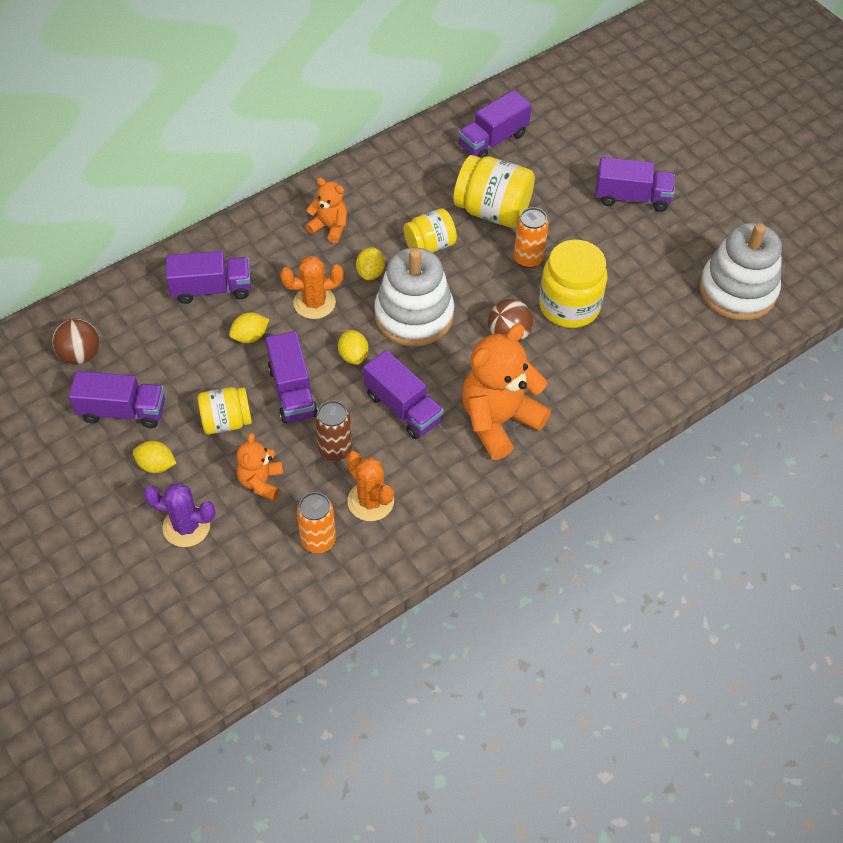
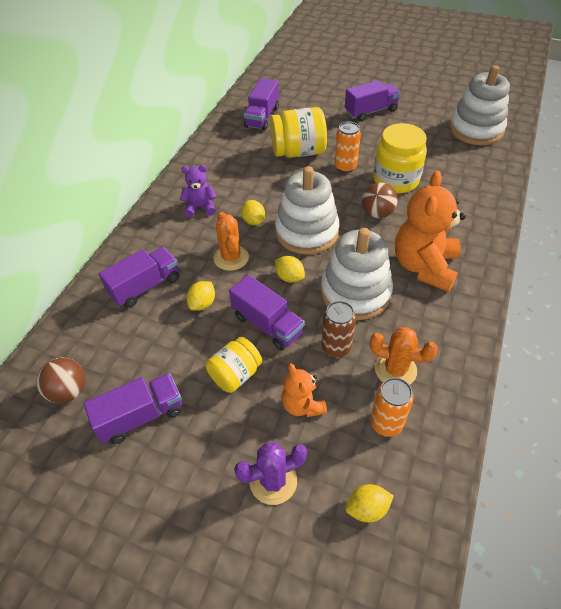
camera: 30 degrees left, 5 degrees down
(156, 465) = (205, 444): yellow lemon -> yellow lemon (367, 508)
(314, 303) = (231, 258): orange cactus -> orange cactus turned 60 degrees counterclockwise
(329, 227) = (200, 207): orange teddy bear -> purple teddy bear
(403, 408) = (355, 292): purple truck -> white stacking toy
(430, 245) = (277, 187): yellow jar -> none

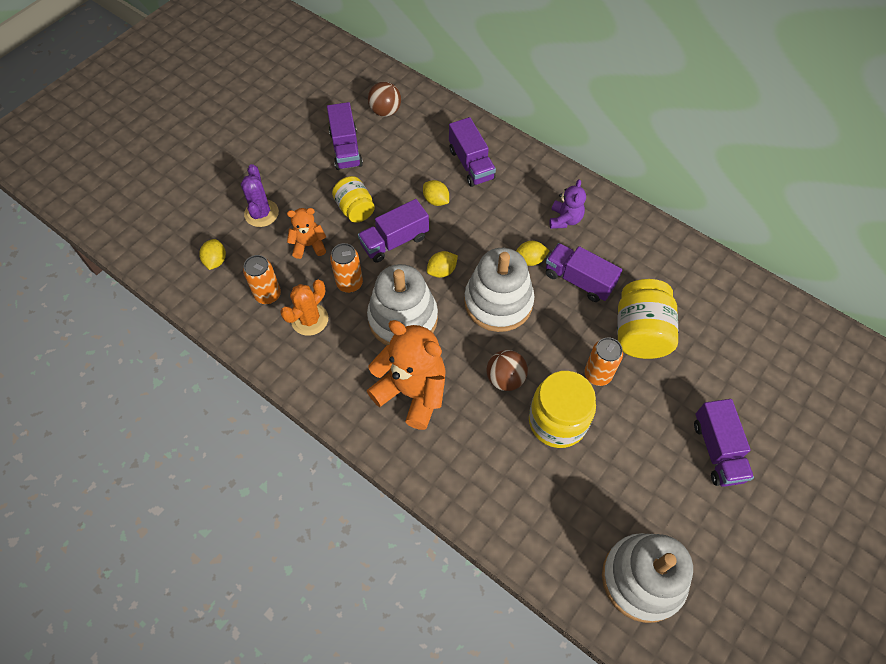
camera: 105 degrees right, 10 degrees up
(231, 258) = (484, 231): orange cactus -> none
(262, 117) = (726, 313): purple truck -> purple truck (579, 280)
(336, 348) = (349, 283): brown can -> orange can

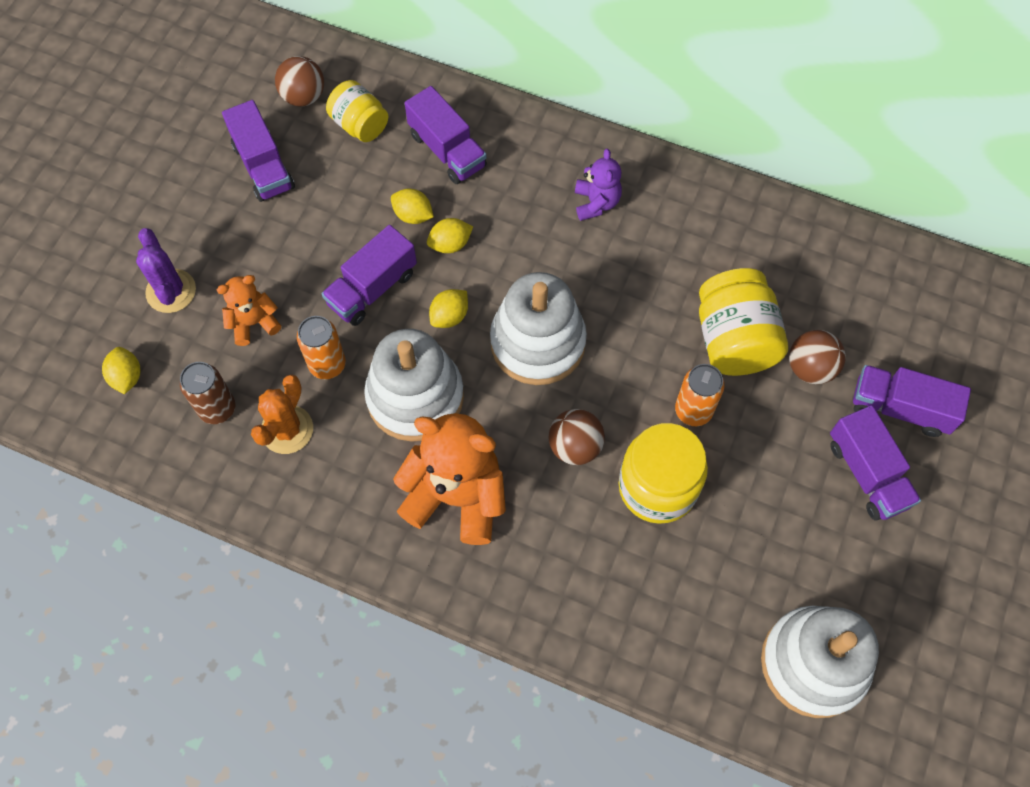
camera: 15 degrees left, 5 degrees up
(268, 295) = (217, 409): orange can -> brown can
(355, 209) = (303, 254): yellow jar -> yellow jar (360, 125)
(530, 260) = (564, 272): yellow lemon -> yellow lemon (450, 244)
(579, 280) = (636, 286): purple truck -> purple truck (900, 408)
(692, 365) = (810, 368): none -> brown ball

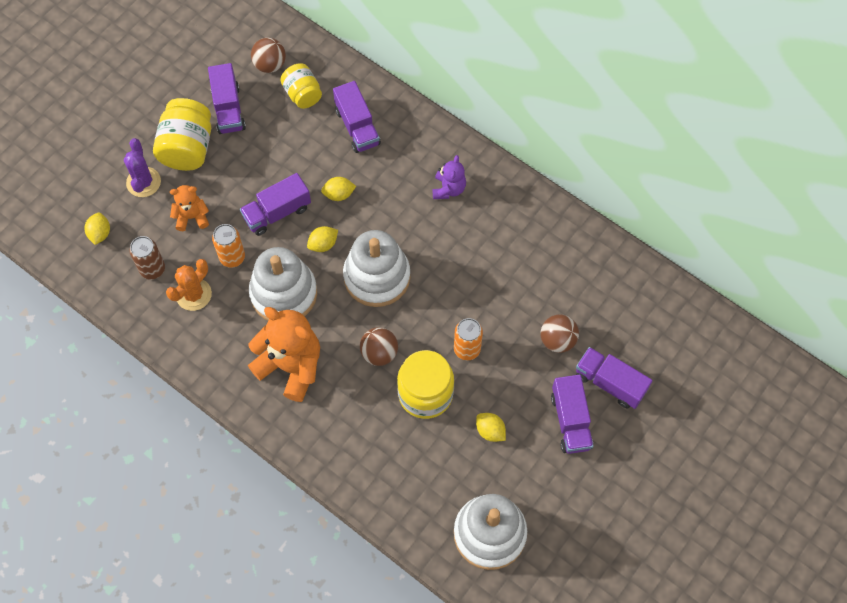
camera: 15 degrees right, 0 degrees up
(413, 215) = (320, 168): yellow lemon -> yellow lemon (490, 431)
(734, 340) = (511, 308): yellow jar -> yellow jar (187, 148)

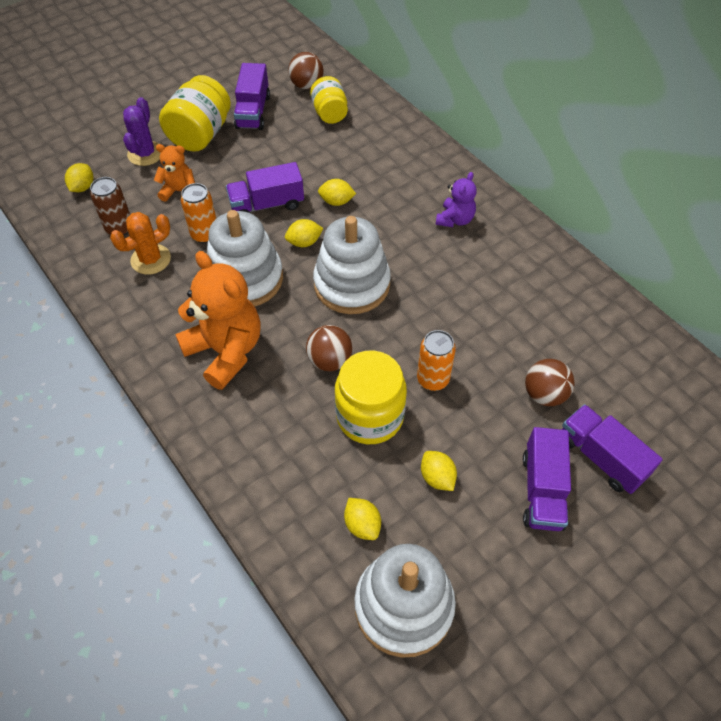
camera: 15 degrees right, 10 degrees down
(357, 127) = (375, 149): purple truck -> none
(444, 482) = (362, 525): none -> yellow lemon

